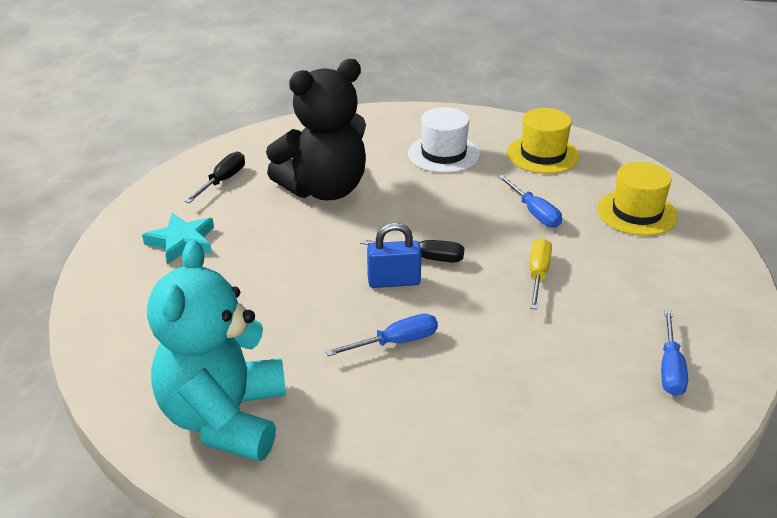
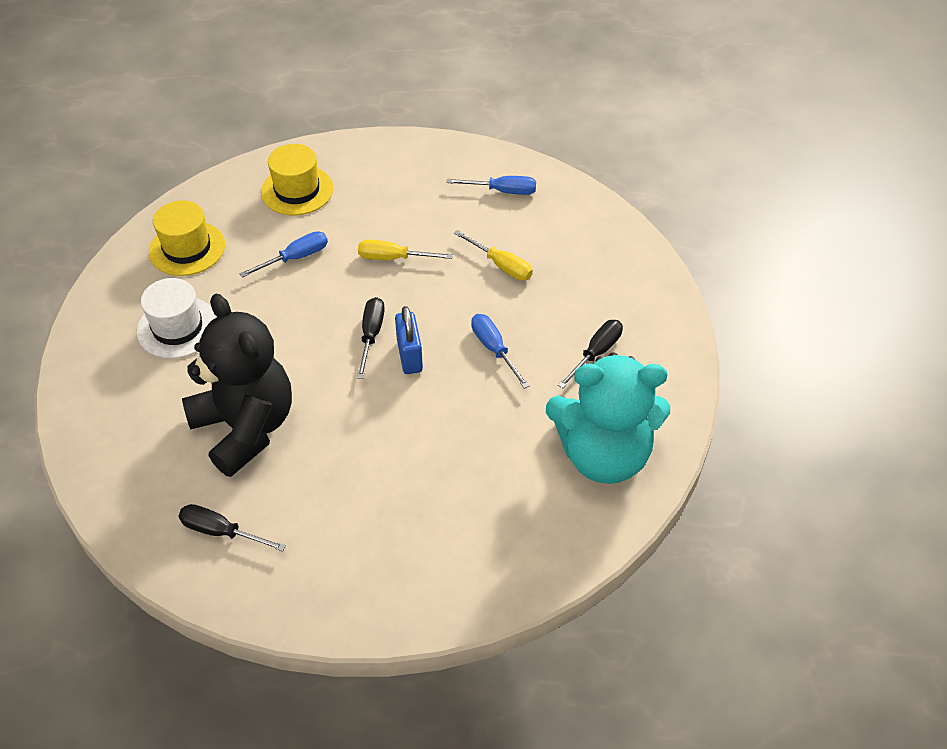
camera: 95 degrees left, 15 degrees up
(182, 242) = (350, 546): turquoise star -> none
(378, 430) = (596, 353): none -> black screwdriver
(530, 357) = (501, 265): none -> yellow screwdriver

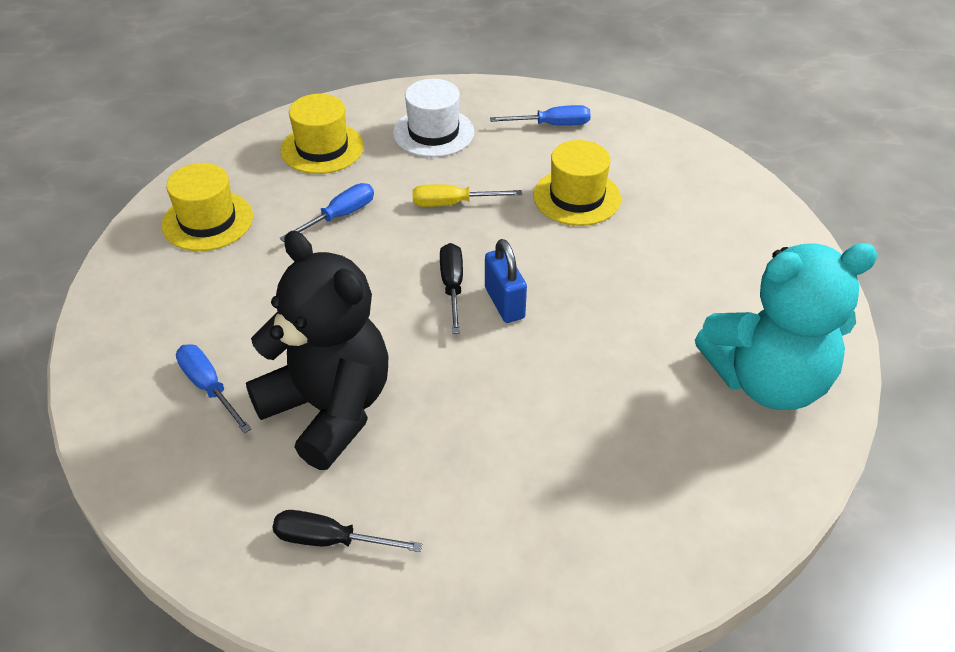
camera: 10 degrees left, 5 degrees down
(177, 327) = (216, 307): white hat -> white hat (433, 132)
(494, 349) = (599, 284): blue screwdriver -> blue screwdriver (209, 387)
(501, 265) = (577, 197): yellow screwdriver -> yellow hat
(596, 353) = (715, 273): black screwdriver -> none

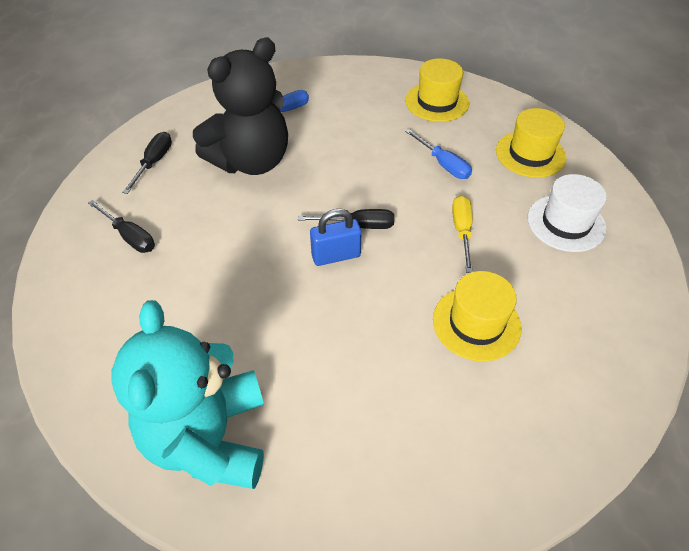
camera: 95 degrees right, 5 degrees up
(499, 531) = (129, 236): none -> black screwdriver
(552, 125) = (598, 317): blue screwdriver -> none

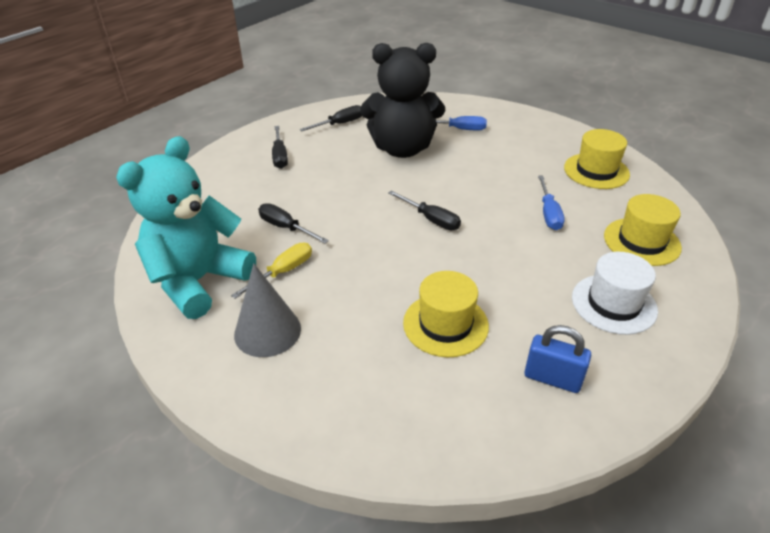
camera: 40 degrees right, 10 degrees down
(232, 317) = (286, 228): none -> black screwdriver
(336, 256) = (393, 229): blue padlock -> blue padlock (552, 378)
(341, 440) = (267, 331): none -> grey cone
(462, 231) = (509, 262): yellow screwdriver -> yellow screwdriver (283, 272)

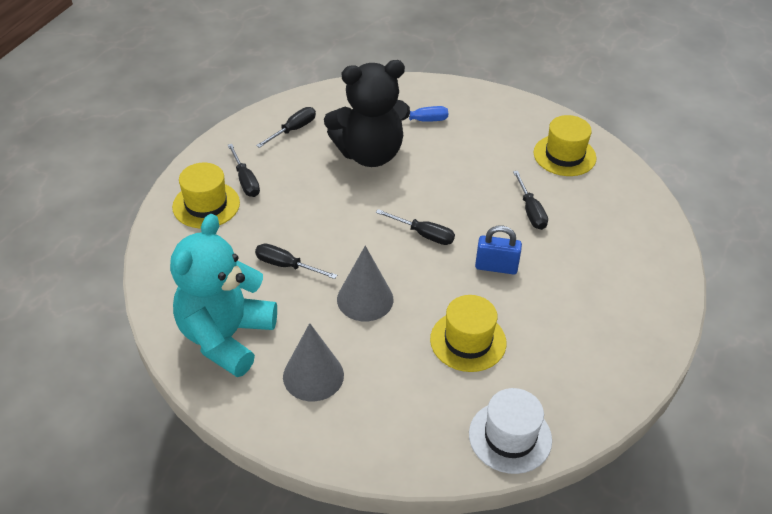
camera: 15 degrees left, 5 degrees up
(283, 272) = (303, 314): yellow screwdriver -> none
(350, 268) = (365, 299): none -> grey cone
(549, 213) = (530, 211): blue screwdriver -> black screwdriver
(552, 378) = (568, 374): blue padlock -> blue padlock (496, 267)
(614, 304) = (604, 296): white hat -> white hat (510, 437)
(641, 241) = (617, 229): yellow hat -> yellow hat (206, 205)

